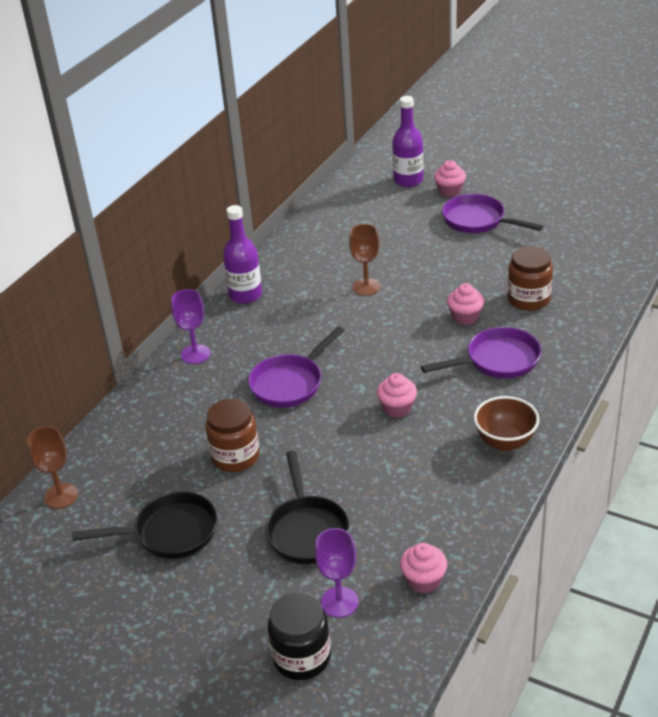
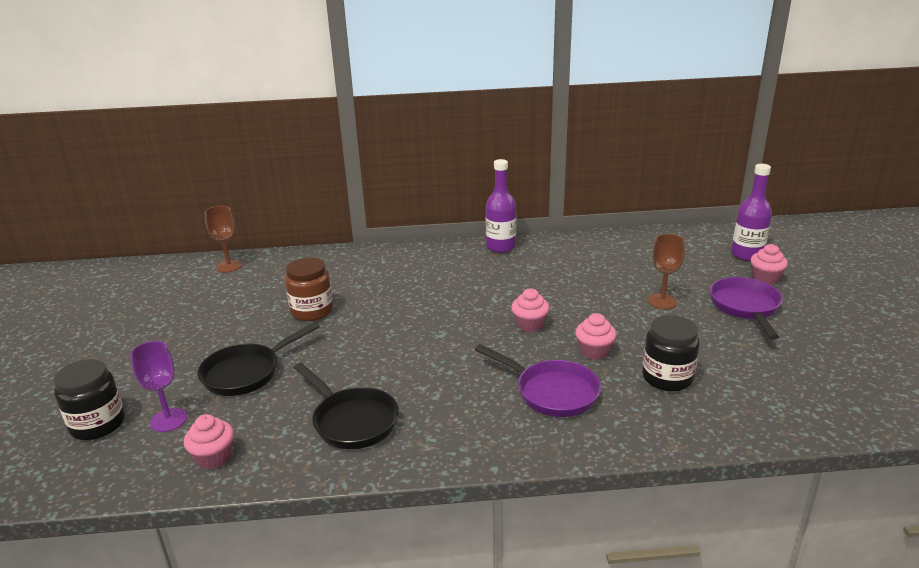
camera: 55 degrees right, 10 degrees down
(169, 533) = (213, 317): black pan -> black pan (352, 421)
(195, 354) = (413, 254): purple goblet -> none
(290, 383) = (416, 302): purple pan -> none
(366, 287) = (574, 289): brown goblet -> brown goblet (662, 301)
(397, 408) = (430, 361): pink cupcake -> pink cupcake (530, 325)
(505, 442) = (436, 439): brown bowl -> none
(528, 299) = (667, 378): brown jar -> black jar

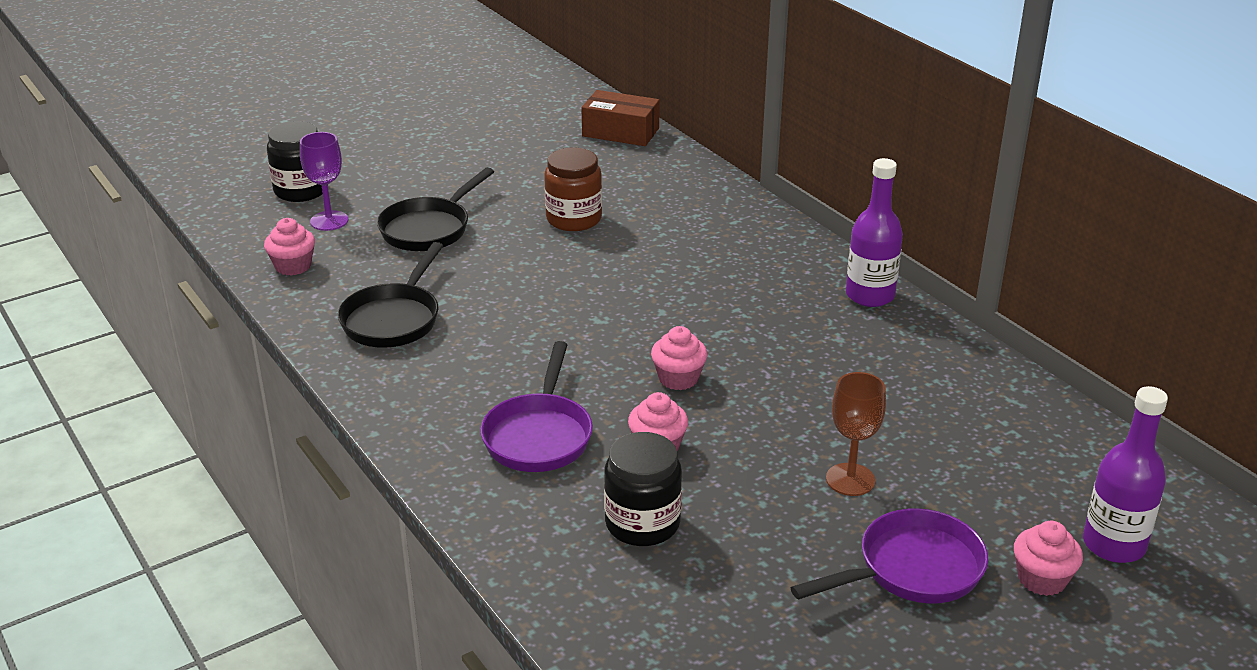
camera: 60 degrees right, 5 degrees up
(229, 266) = (620, 132): brown goblet -> brown box
(247, 373) = (429, 229): black pan -> black pan turned 75 degrees counterclockwise

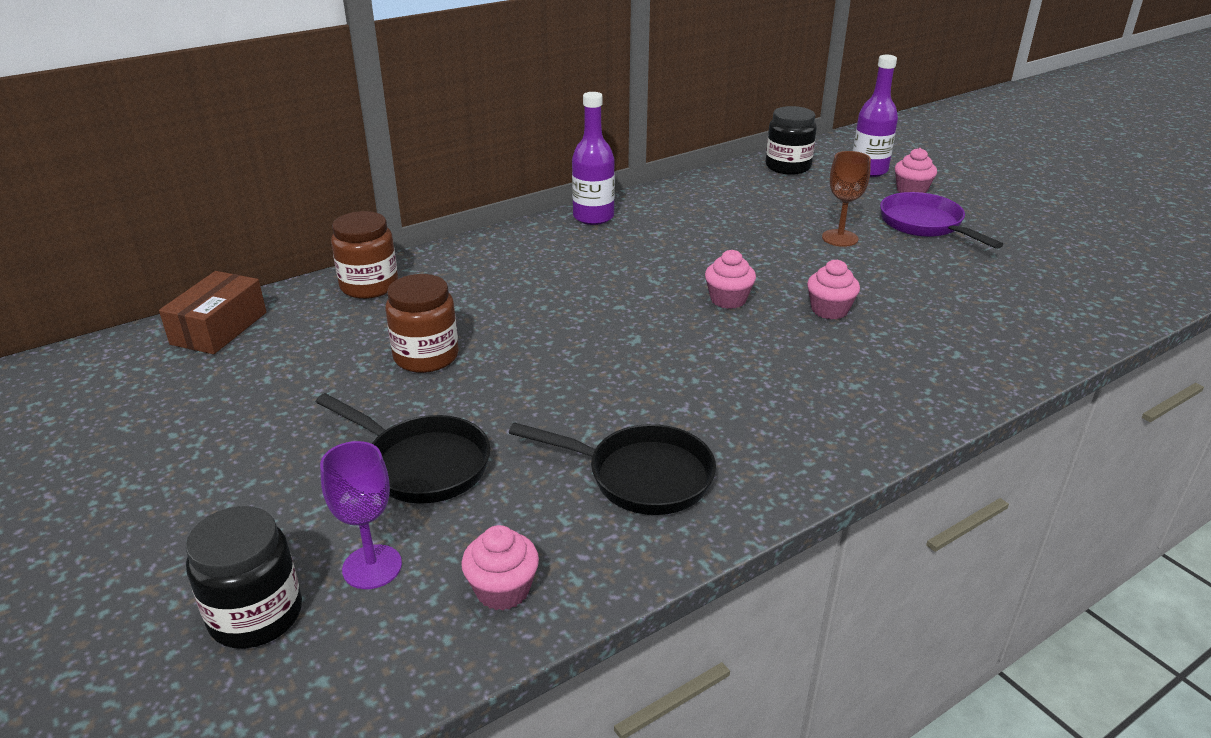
camera: 90 degrees left, 0 degrees up
(539, 435) = (834, 367): purple pan -> none
(642, 523) = (930, 317): black jar -> black jar (788, 167)
(694, 183) = (369, 286): none -> brown jar

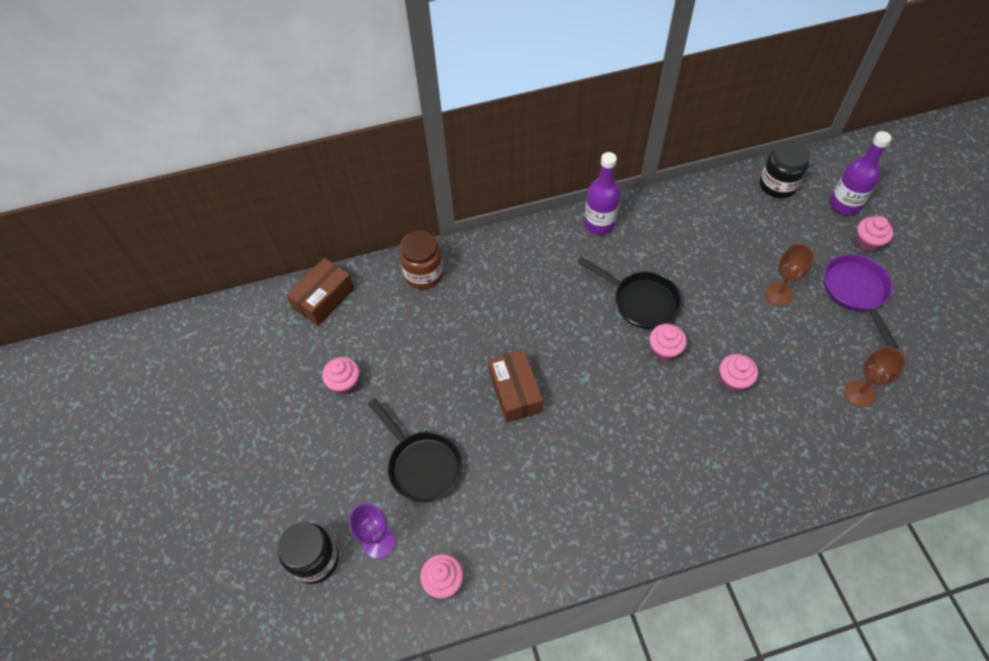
camera: 20 degrees right, 25 degrees up
(270, 402) = (345, 383): none -> pink cupcake
(426, 356) = (445, 361): brown jar -> none
(541, 367) = (515, 392): none -> brown box
(641, 476) = (547, 513): black pan -> black pan (641, 301)
(985, 296) = (859, 393): none -> brown goblet

